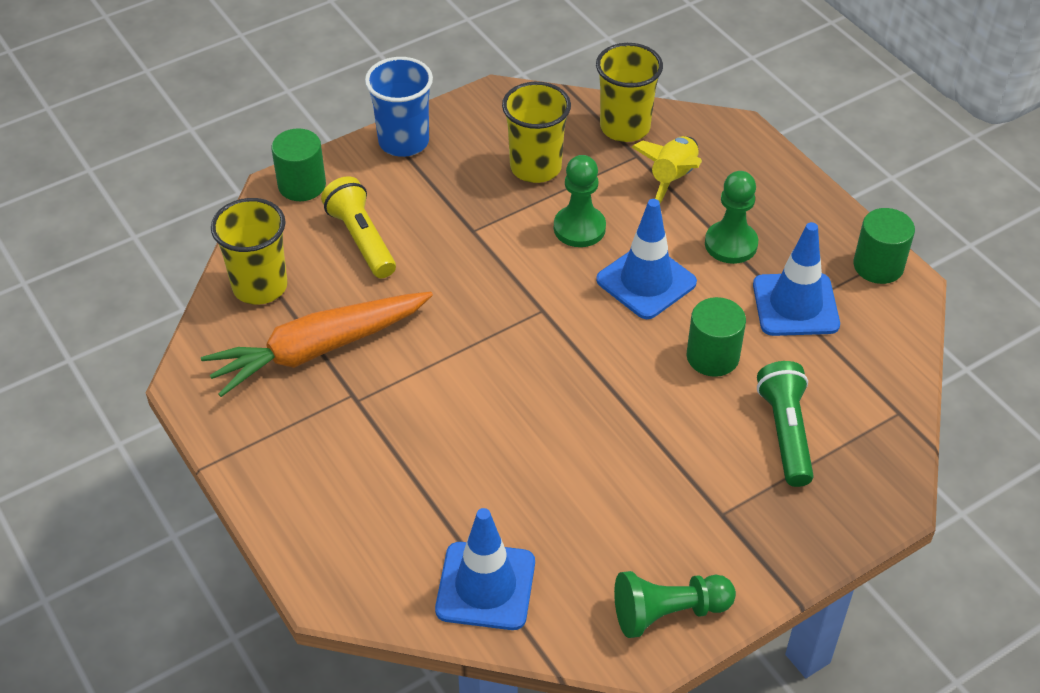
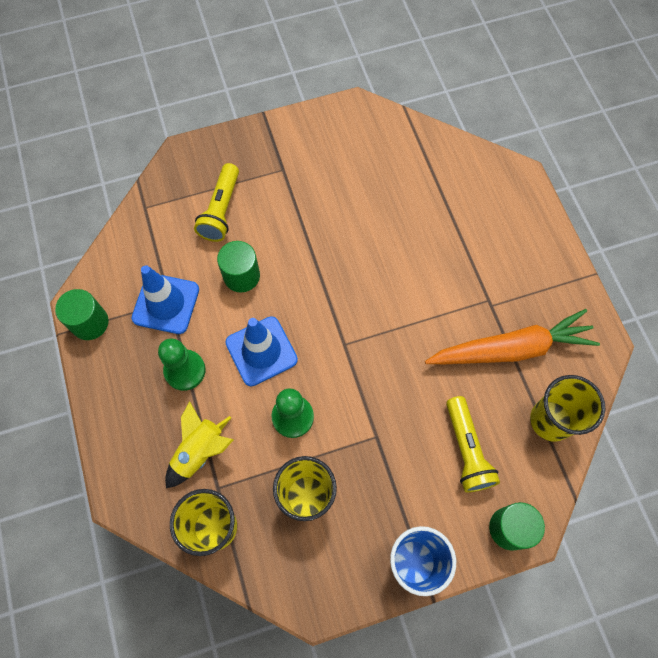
camera: 165 degrees left, 20 degrees up
(485, 586) = (431, 159): blue traffic cone -> none
(668, 613) = (335, 123): green pawn -> none
(785, 433) = (221, 210): green flashlight -> yellow flashlight

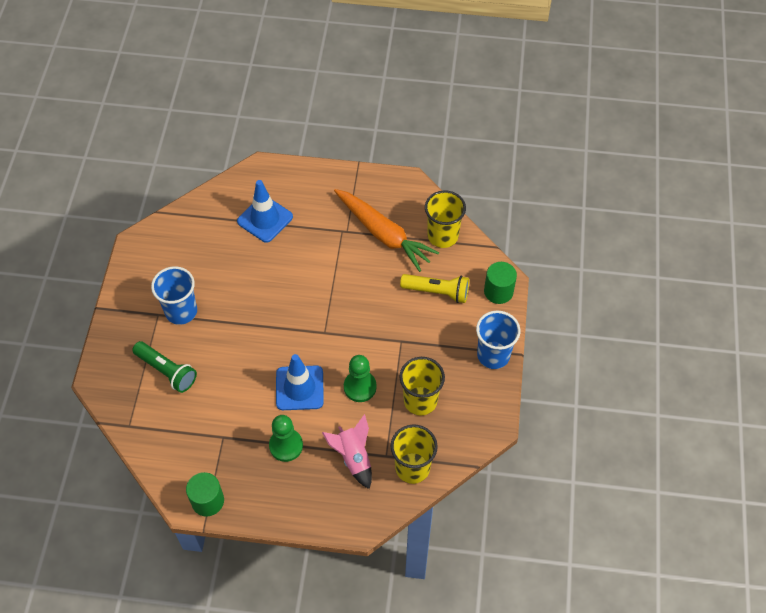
camera: 65 degrees left, 10 degrees down
(166, 304) = (223, 439): blue traffic cone -> blue traffic cone (265, 219)
(200, 451) = (353, 457): yellow rocket -> pink rocket
(221, 210) = (166, 371): yellow flashlight -> green flashlight
(241, 276) = (231, 378): green cylinder -> none
(297, 188) = (181, 311): none -> blue cup
(511, 349) = (383, 234): orange carrot -> orange carrot turned 120 degrees clockwise

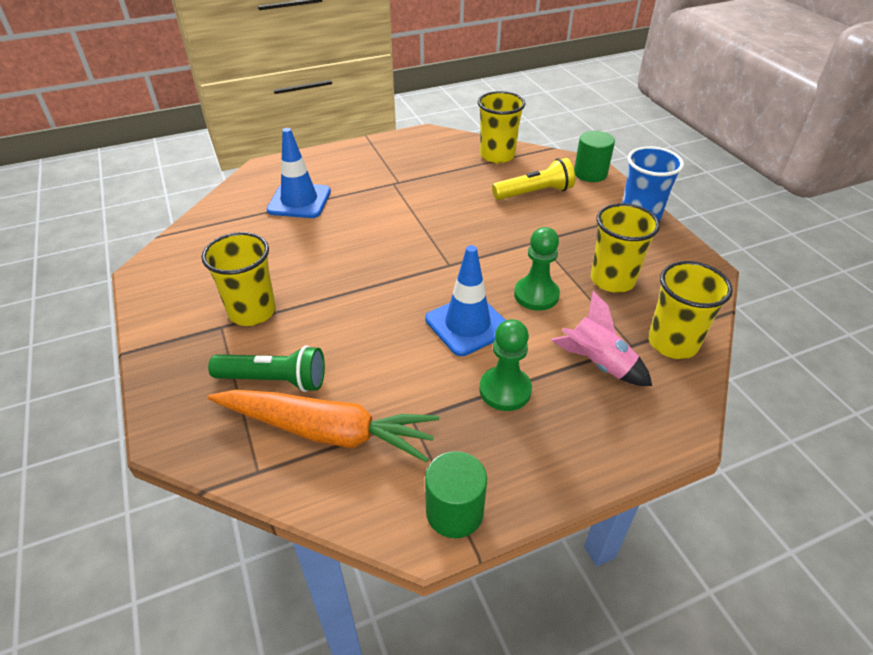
camera: 30 degrees left, 15 degrees down
(181, 311) = (252, 311): blue cup -> yellow cup
(383, 234) = (439, 172): orange carrot -> orange carrot (327, 432)

